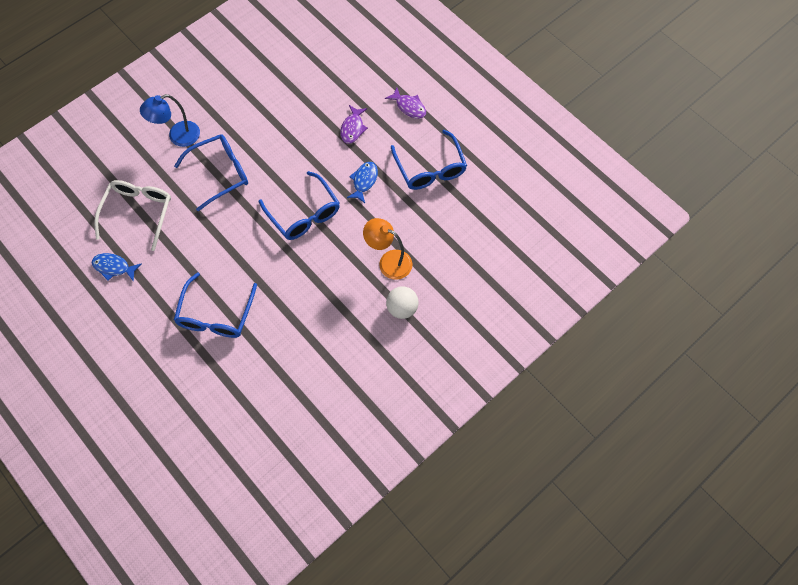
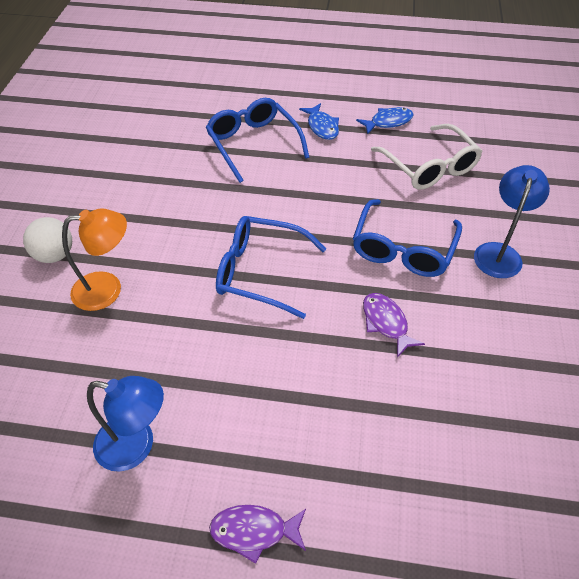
camera: 140 degrees right, 15 degrees down
(353, 128) = (308, 421): purple fish -> purple fish (386, 323)
(364, 181) = (221, 359): blue fish -> blue fish (322, 127)
(430, 168) = (136, 446): blue glasses -> blue lamp

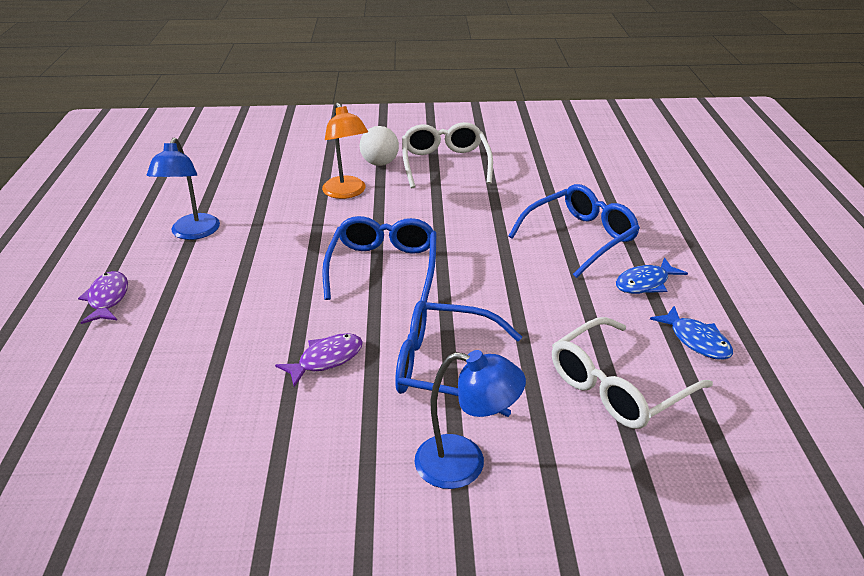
camera: 80 degrees right, 15 degrees down
(85, 203) = (445, 164): none -> white glasses

